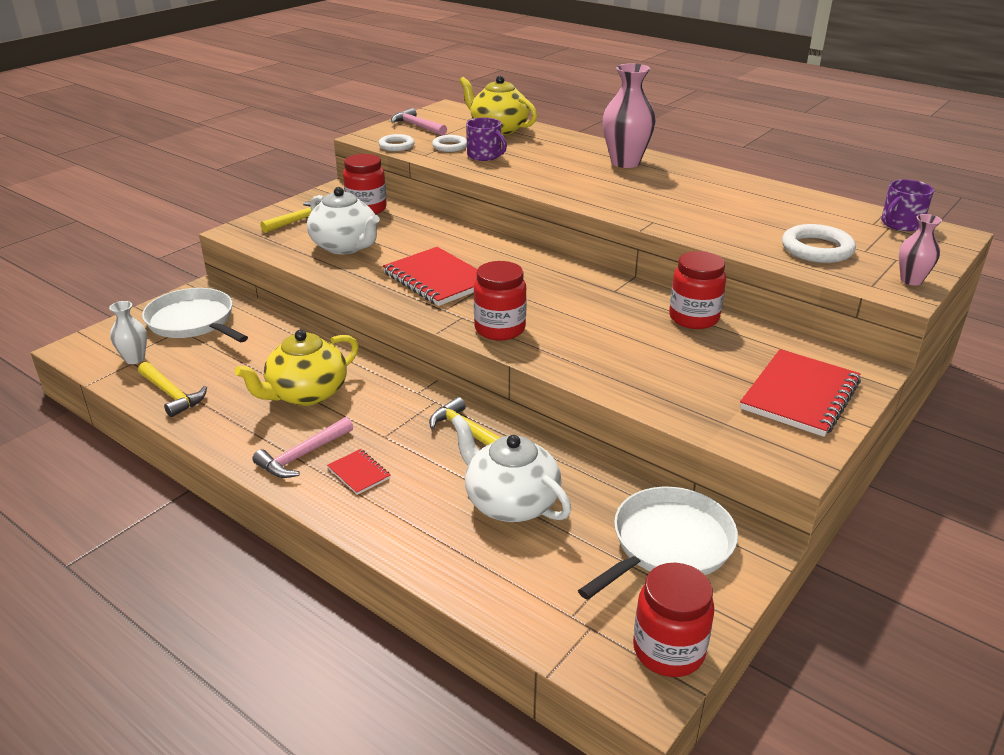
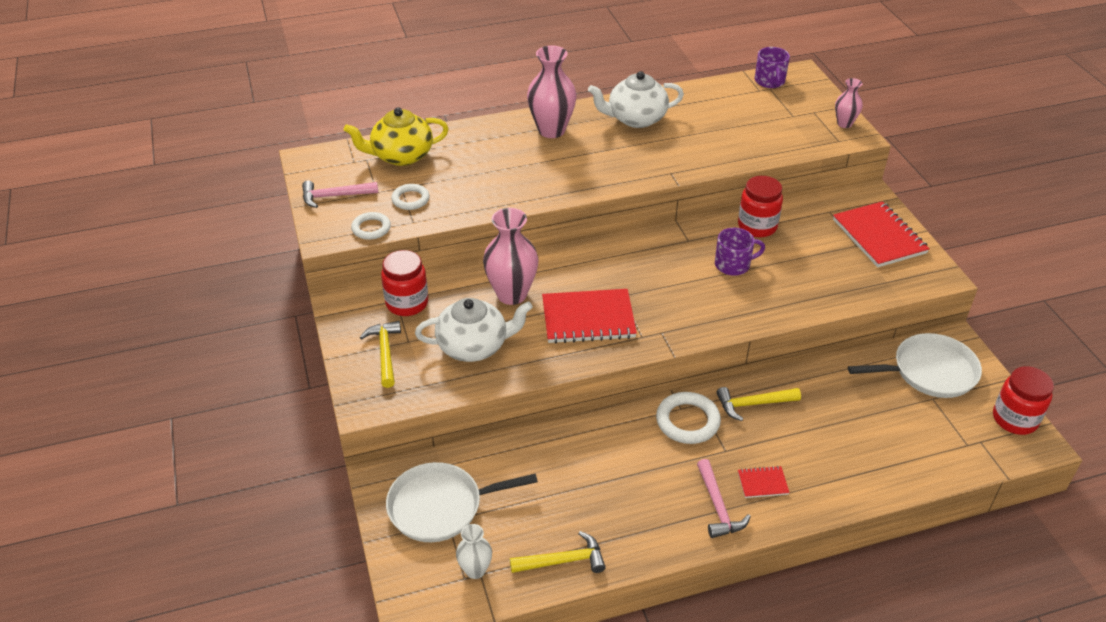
camera: 55 degrees left, 10 degrees up
(306, 393) = (631, 472): yellow teapot -> none
(427, 240) = (512, 294): none -> pink vase
(484, 155) = (455, 190): purple mug -> purple mug (733, 265)
(500, 329) = (696, 321): red jar -> none
(510, 502) = (847, 420): white teapot -> white teapot (636, 119)
(668, 544) = (930, 371): white pan -> white pan turned 90 degrees clockwise
(817, 249) = (775, 132): white ring -> white ring (687, 421)

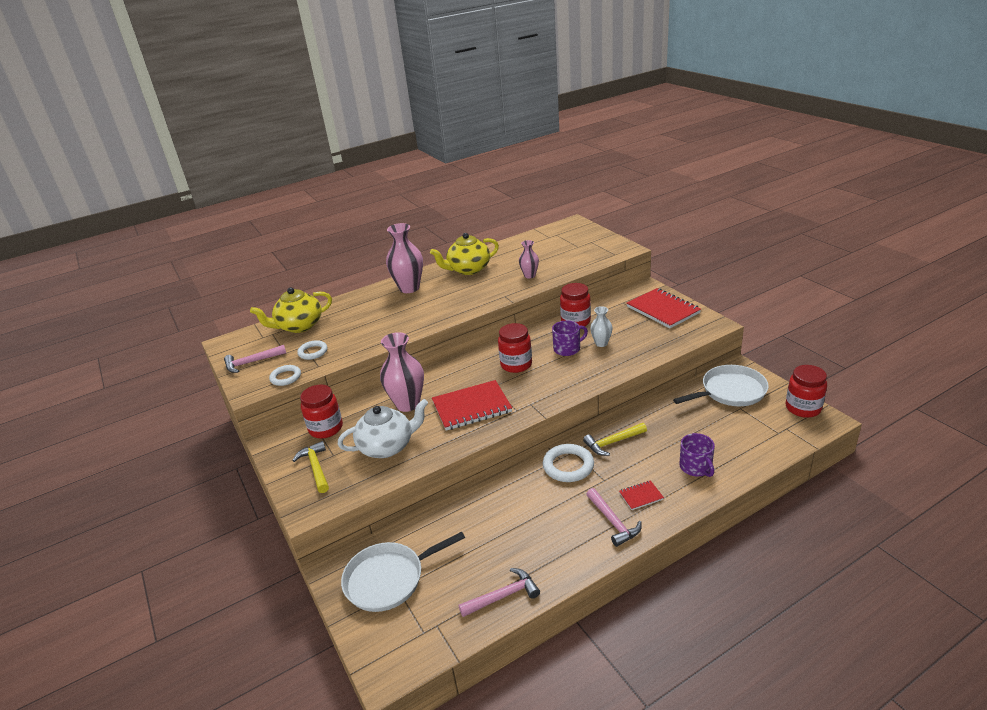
camera: 10 degrees left, 10 degrees down
(475, 570) = (431, 623): white vase -> white vase (601, 343)
(563, 561) = (503, 596): yellow hammer -> pink hammer
(636, 119) = (468, 269): white teapot -> yellow teapot
(660, 272) = (516, 364): none -> red jar
(769, 81) = (554, 231): purple mug -> purple mug (696, 467)
(844, 124) = (614, 244): pink vase -> pink vase (529, 275)

